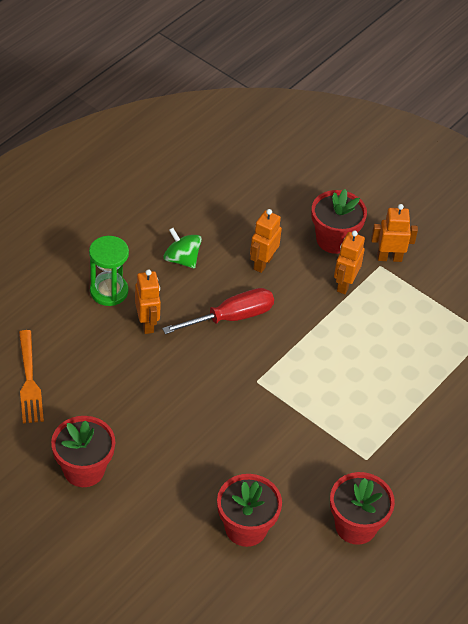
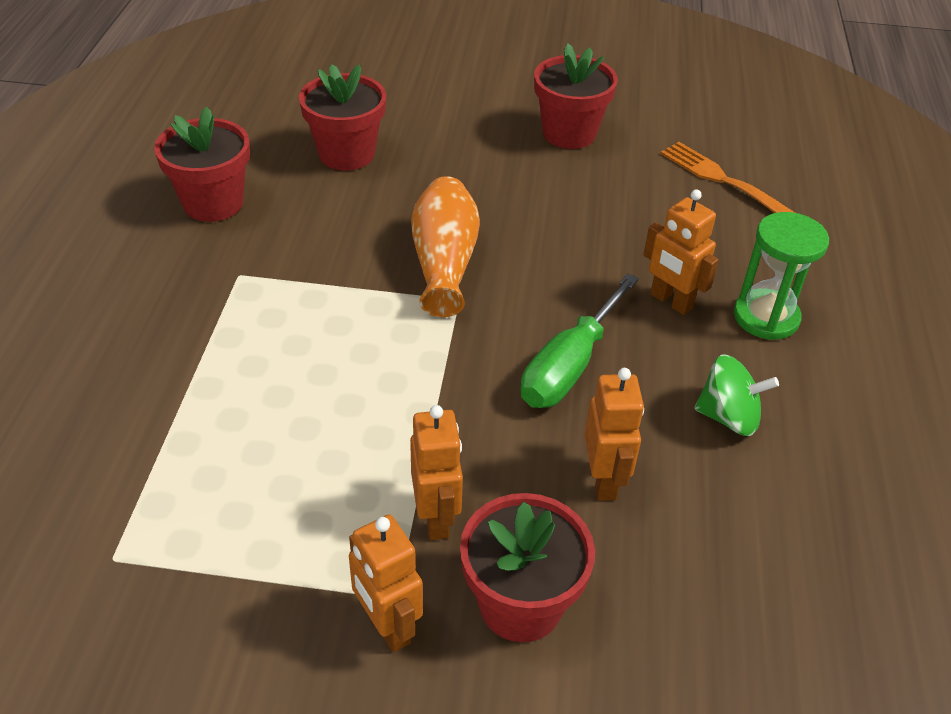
camera: 150 degrees right, 5 degrees down
(231, 317) = (569, 365): red screwdriver -> green screwdriver
(246, 408) = (444, 263): none -> orange vase
(389, 257) = (387, 626): orange robot -> orange robot turned 90 degrees clockwise

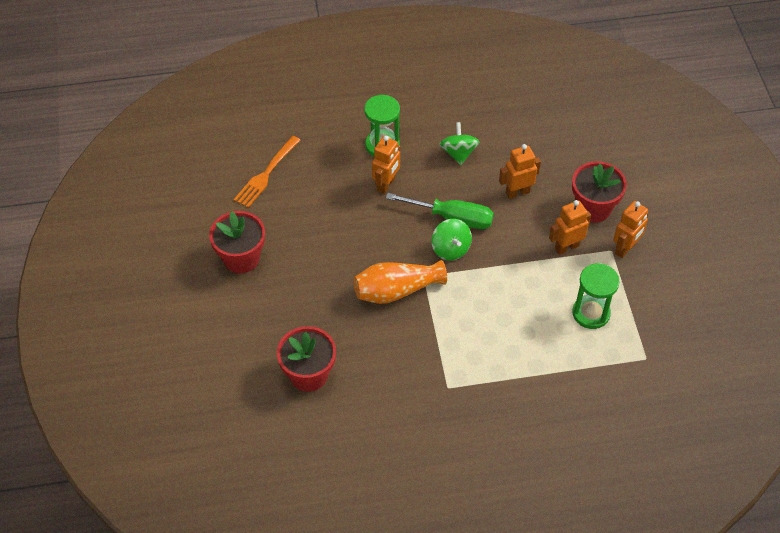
camera: 105 degrees left, 10 degrees up
(213, 203) = (389, 430): red flower pot -> none
(264, 504) = (591, 313): none -> green hourglass
(500, 346) = (450, 249): none -> green spinning top

